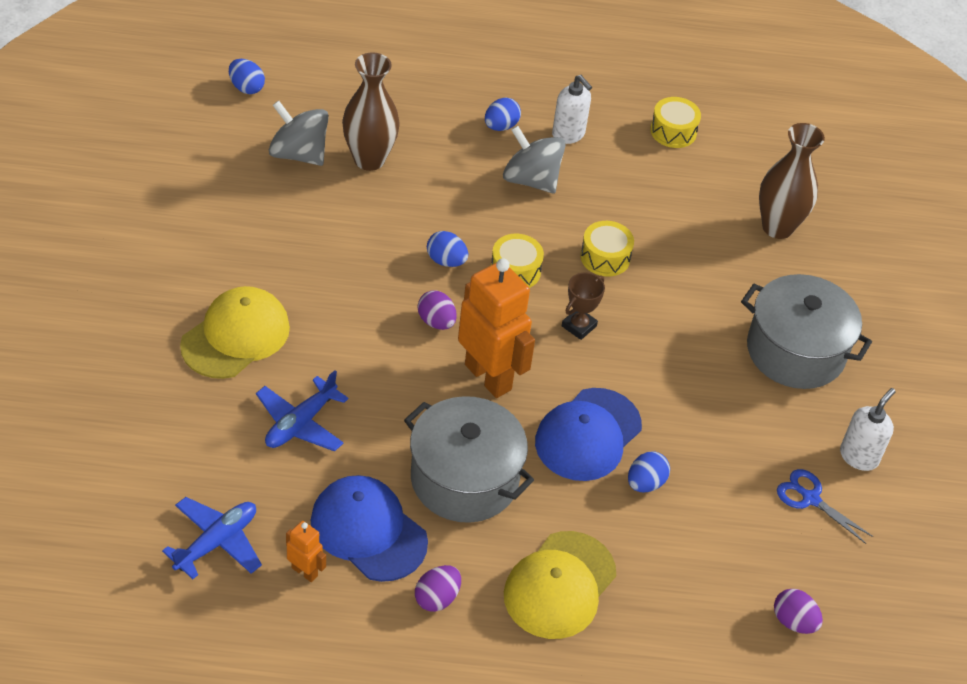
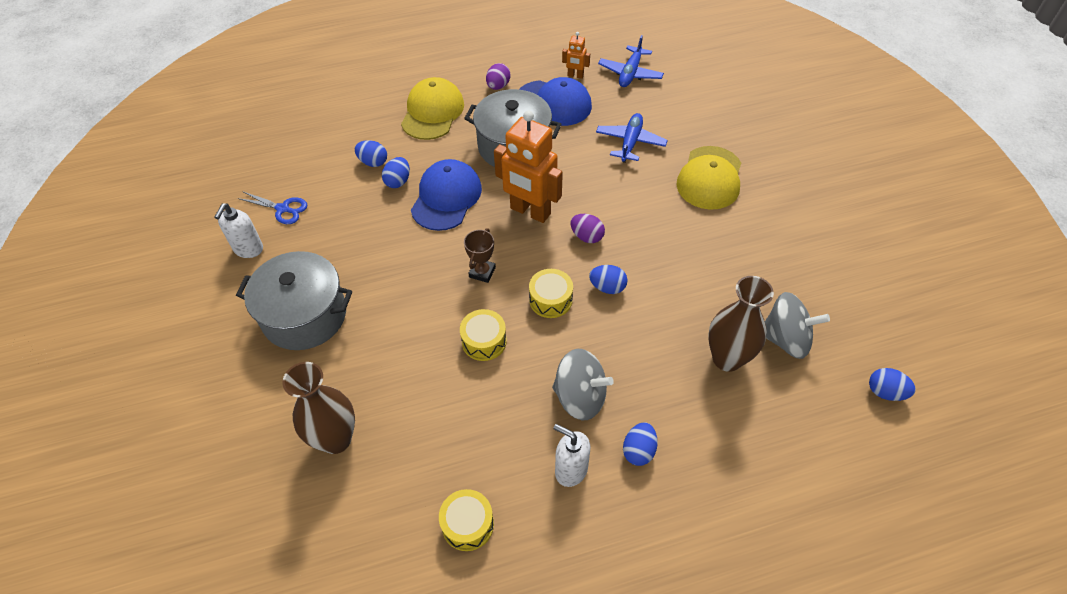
camera: 165 degrees right, 5 degrees up
(673, 527) = (373, 162): none -> blue egg
(793, 621) = (287, 137): purple egg -> none

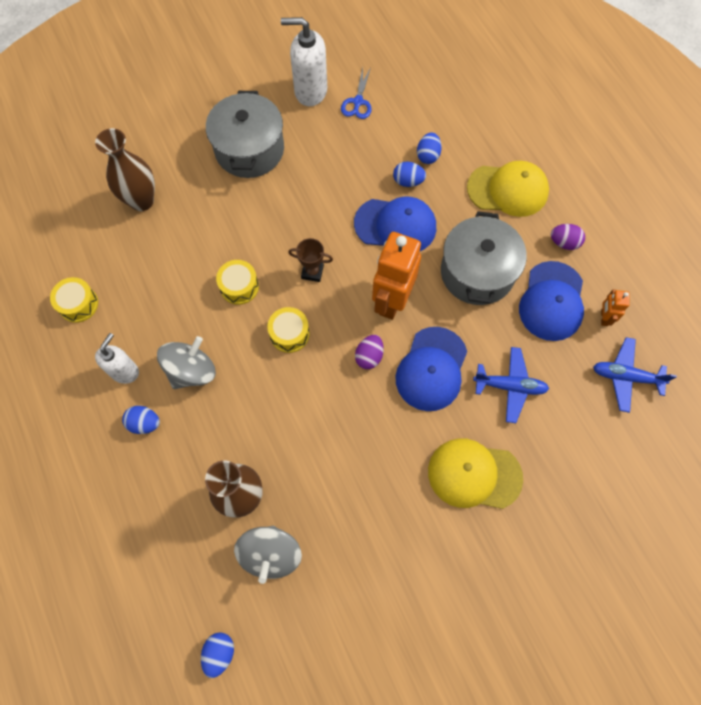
camera: 80 degrees right, 15 degrees up
(248, 249) = (310, 91): white soap dispenser -> white soap dispenser, size x1.53
(580, 397) = (191, 371): grey spinning top -> grey spinning top turned 150 degrees counterclockwise
(606, 192) = (431, 369): none -> blue cap
(607, 287) = (310, 382): blue egg -> none

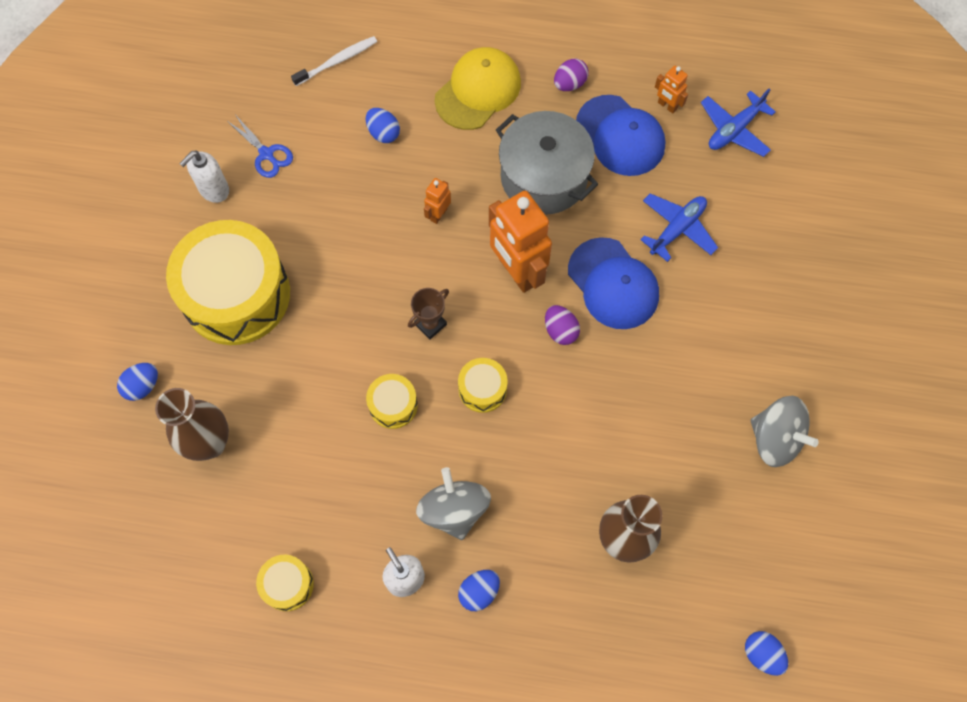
camera: 55 degrees left, 0 degrees up
(249, 149) = (236, 294): grey pot -> yellow drum
(270, 554) = (697, 548): grey spinning top -> grey spinning top (775, 439)
(310, 91) = (214, 190): white soap dispenser -> white soap dispenser, size x0.65
(395, 225) = (438, 214): blue cap -> orange robot
(408, 181) = (398, 170): blue egg -> blue egg (142, 386)
(456, 96) = (337, 61): none -> white toothbrush
(474, 474) = (739, 317): yellow cap -> none

